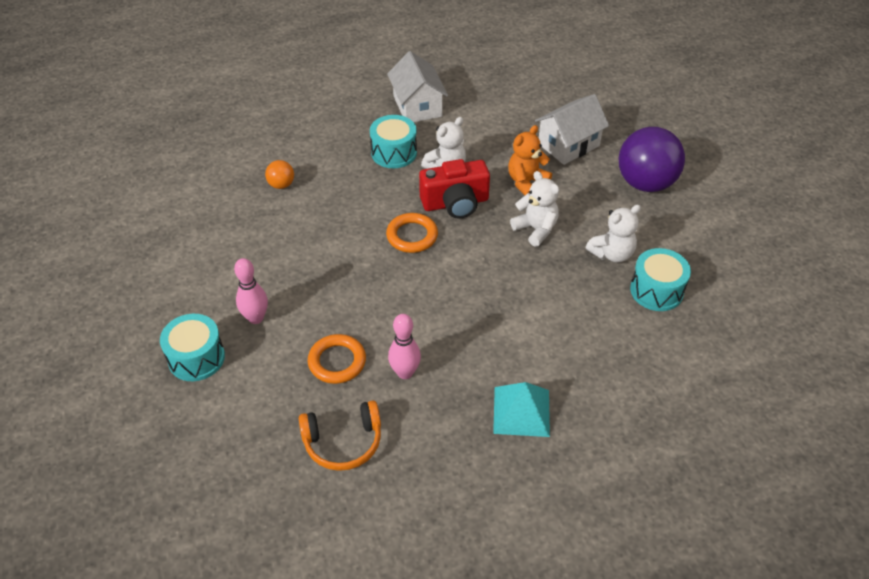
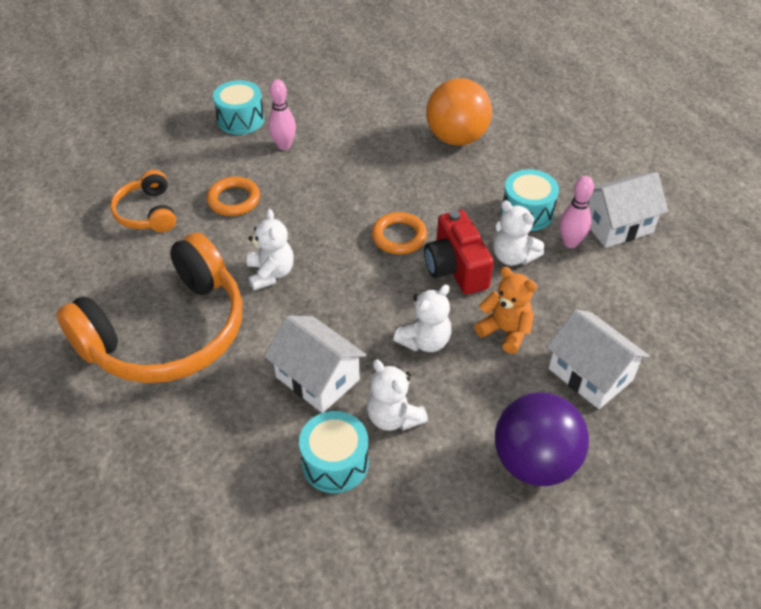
camera: 85 degrees right, 0 degrees up
(281, 185) = (456, 138): orange ball -> orange ball, size x2.24
(405, 372) = (219, 245): pink bowling pin -> pink bowling pin (570, 242)
(450, 330) = (271, 273): none -> white teddy bear
(521, 411) = (167, 332): turquoise pyramid -> orange headphones
(575, 299) = (317, 378): none -> white house

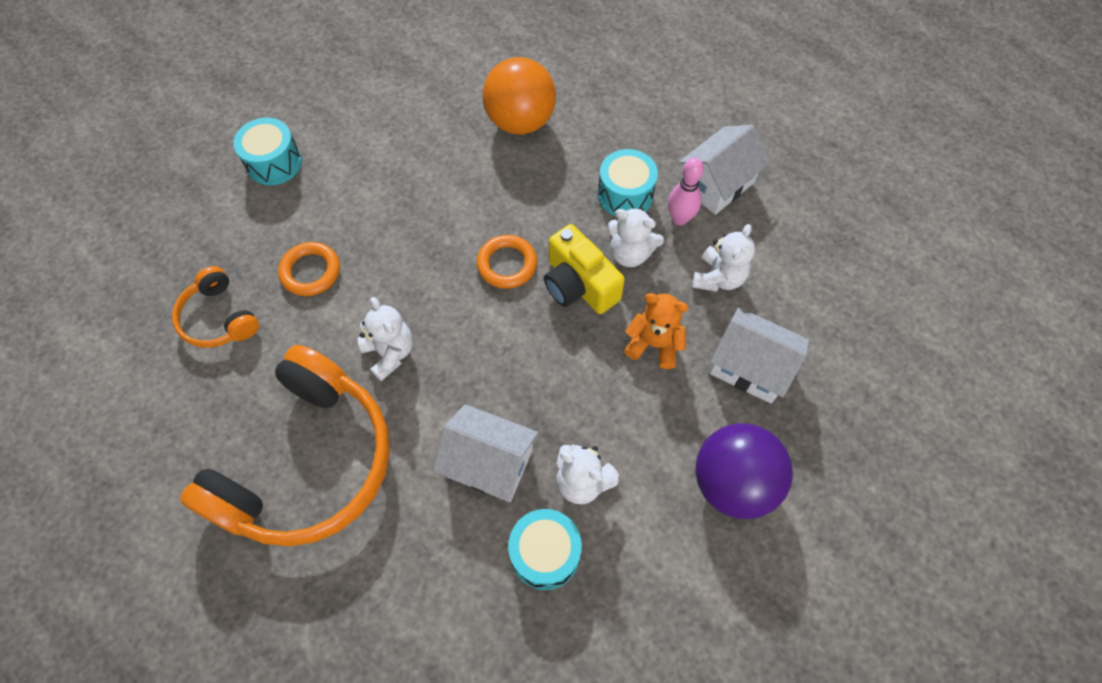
camera: 20 degrees left, 15 degrees up
(284, 145) = (337, 184): pink bowling pin -> none
(425, 341) = (580, 382): white teddy bear -> white teddy bear (718, 278)
(456, 268) = (579, 285): red camera -> yellow camera

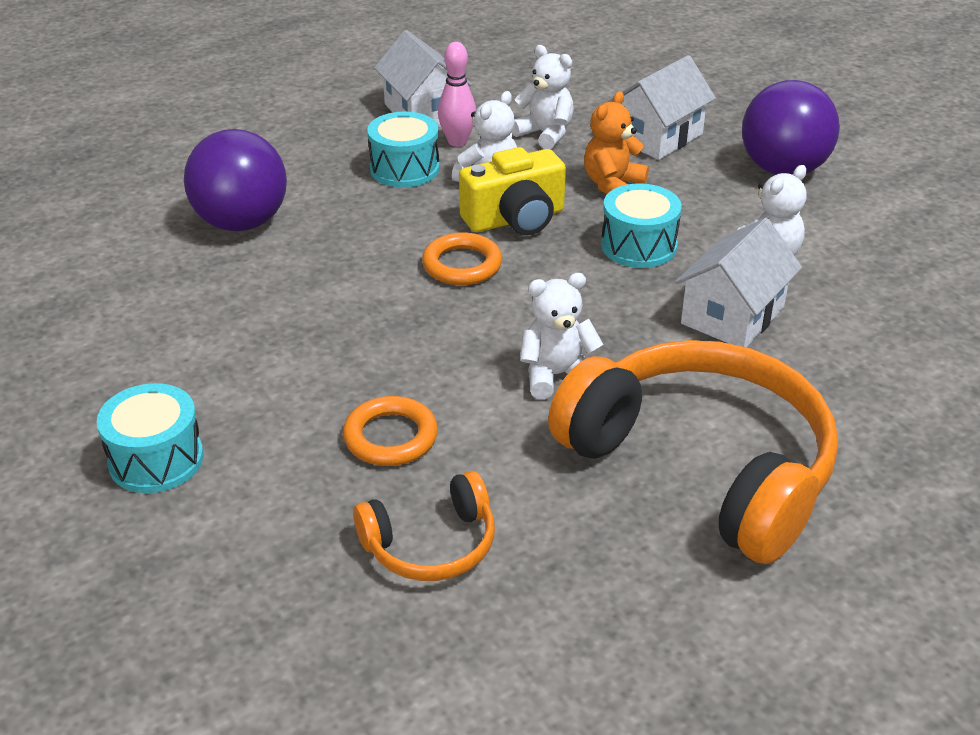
camera: 75 degrees left, 25 degrees down
(520, 121) = (241, 223): orange ball -> purple ball
(545, 553) = (847, 292): turquoise drum -> turquoise drum (638, 246)

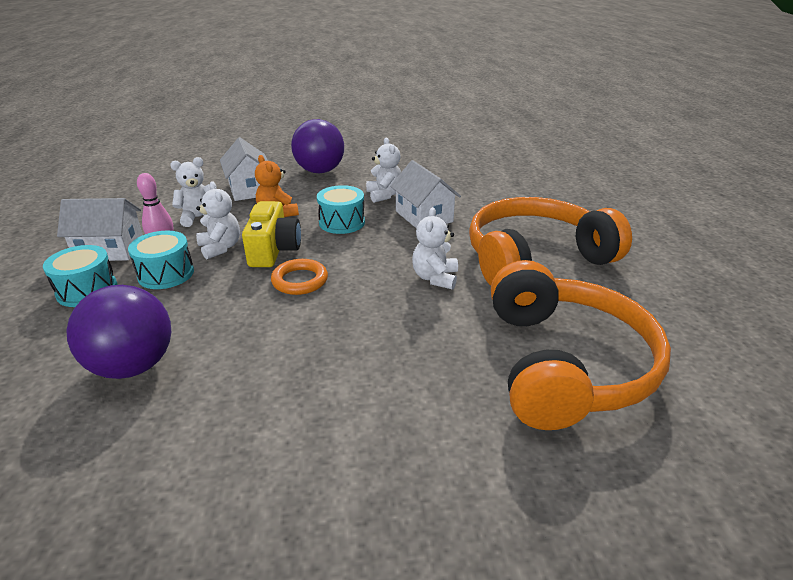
camera: 65 degrees left, 5 degrees down
(156, 460) = (409, 490): turquoise drum -> turquoise drum (87, 290)
(390, 437) = (454, 354): orange ring -> none
(431, 544) = (564, 364): orange headphones -> orange headphones, size x2.08

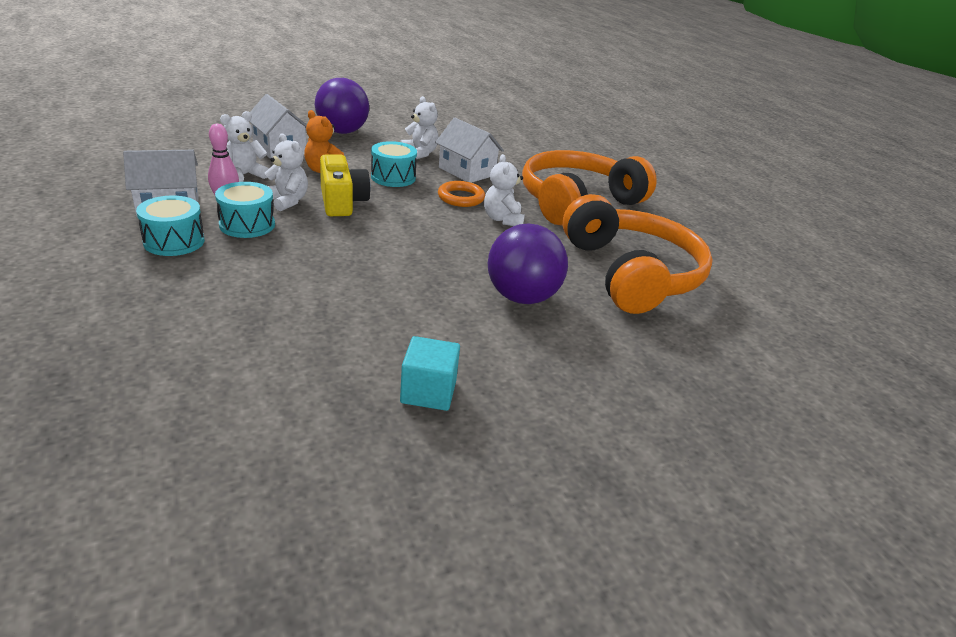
camera: 20 degrees left, 0 degrees up
(133, 366) = (273, 297): purple ball -> purple ball (522, 297)
(219, 527) = (428, 391): none -> turquoise cube
(300, 280) = (383, 226): orange ring -> orange ring (461, 198)

